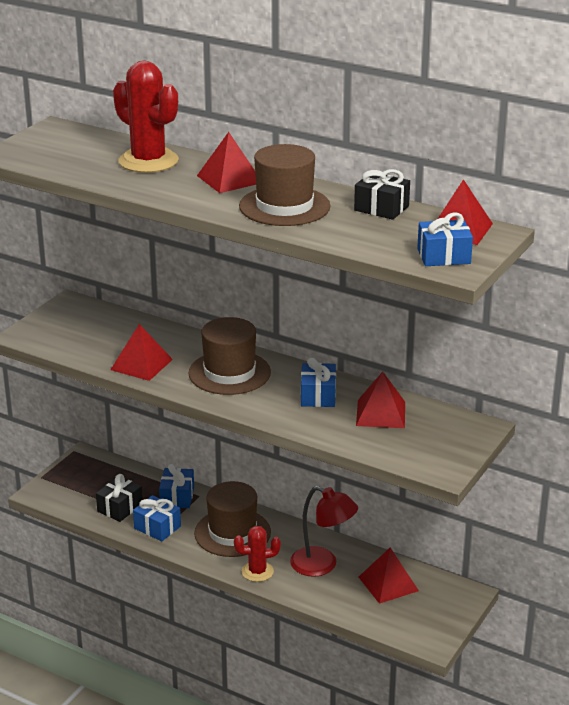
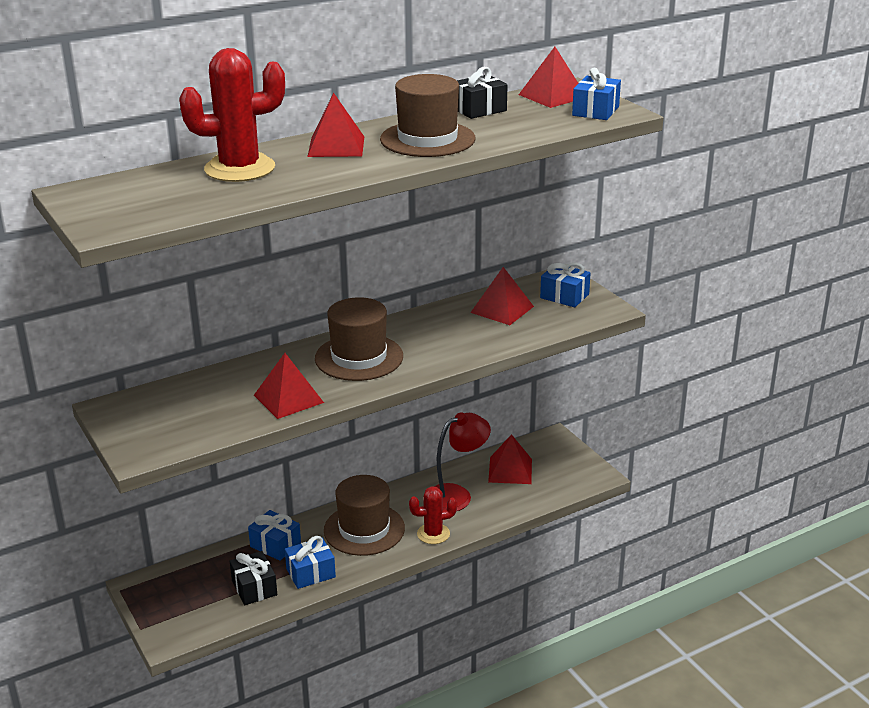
camera: 60 degrees left, 0 degrees up
(257, 571) = (433, 534): red cactus -> red cactus turned 60 degrees clockwise
(318, 396) = (445, 327): blue gift -> blue gift (564, 296)

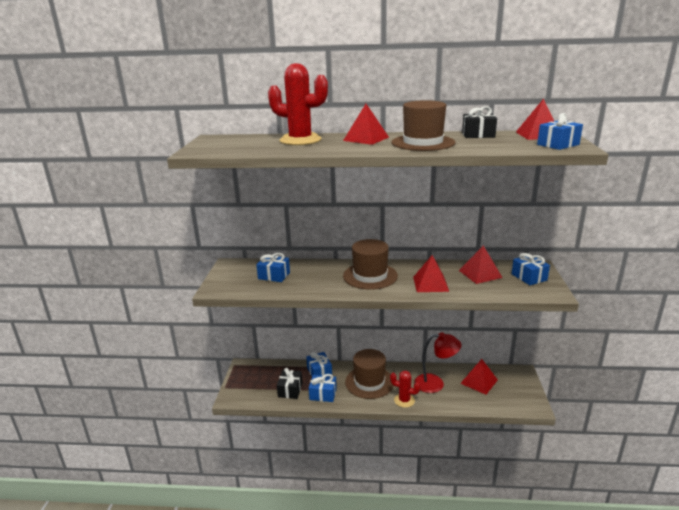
camera: 35 degrees right, 5 degrees down
(211, 402) = (274, 275): none -> blue gift
(288, 398) = (311, 285): red pyramid -> red pyramid (430, 284)

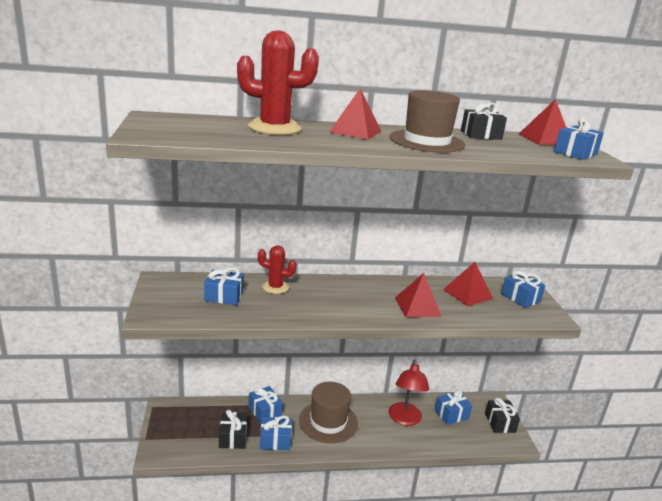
camera: 15 degrees left, 0 degrees up
(370, 276) = (344, 296): brown hat -> none
(404, 400) = (374, 443): red cactus -> red cactus (275, 287)
(435, 383) = (404, 419): red lamp -> red lamp turned 105 degrees clockwise
(479, 381) = (451, 414): red pyramid -> blue gift
(523, 390) = (500, 423): none -> black gift

